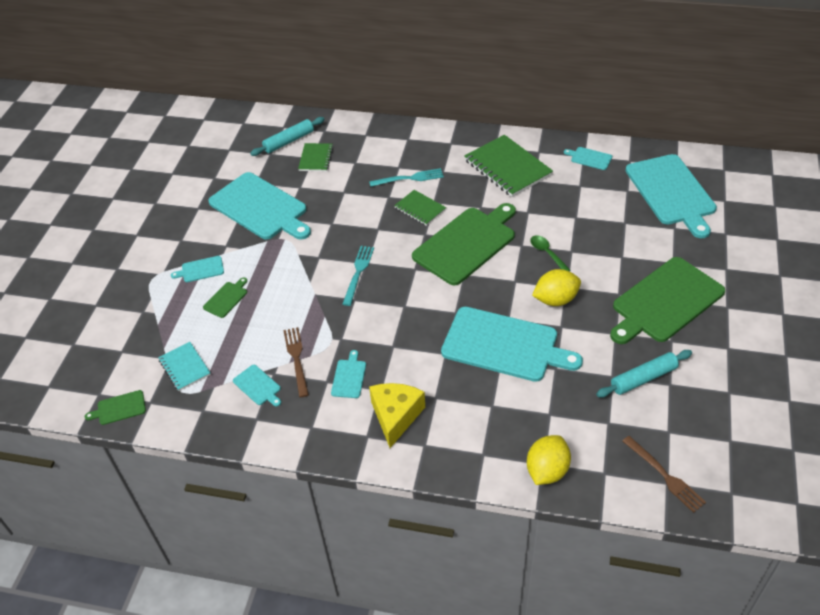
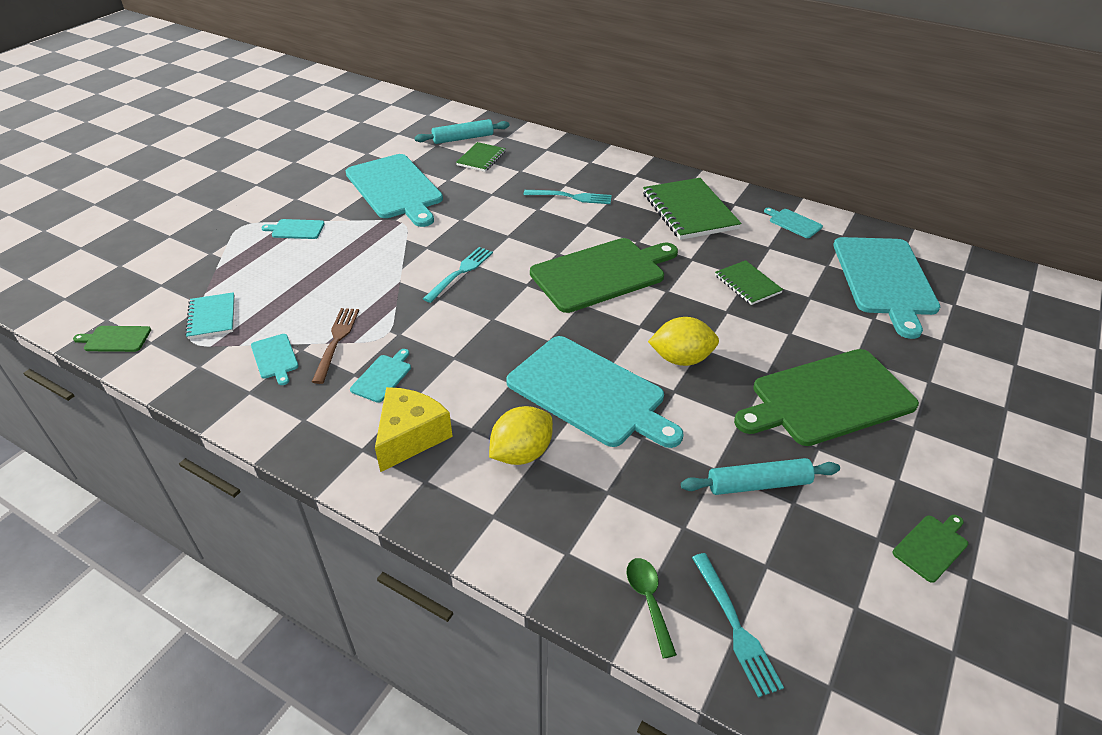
camera: 15 degrees right, 5 degrees down
(226, 298) = (303, 262): green cutting board -> green cutting board (932, 546)
(420, 209) = (566, 228): green notebook -> green notebook (747, 284)
(547, 253) = (694, 306): green spoon -> green spoon (648, 601)
(547, 470) = (567, 564): yellow lemon -> yellow lemon (521, 453)
(665, 476) = (736, 627): brown fork -> turquoise fork

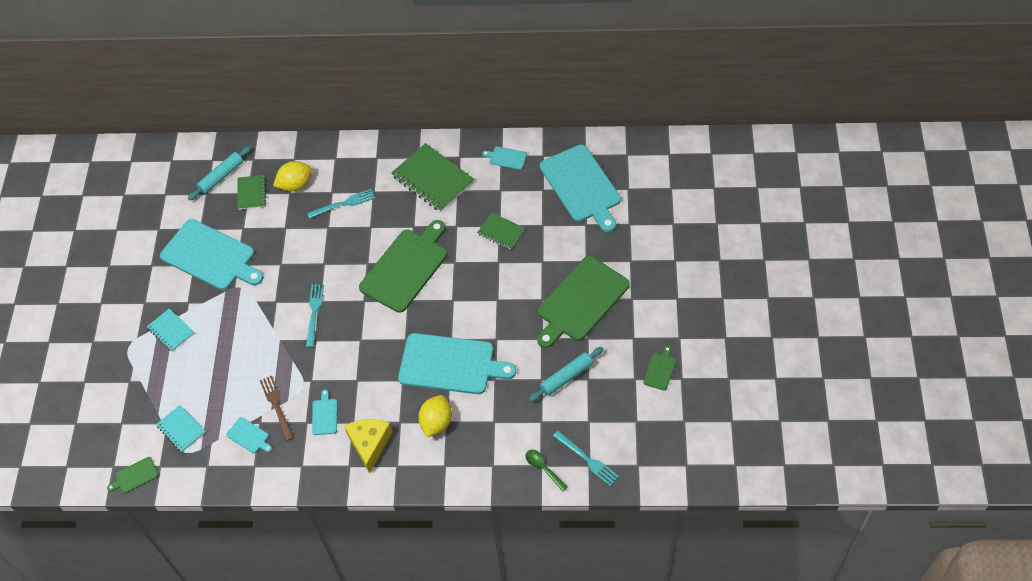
camera: 25 degrees left, 15 degrees up
(296, 229) = (171, 331): turquoise cutting board -> turquoise notebook
(681, 359) = (489, 313): yellow lemon -> yellow lemon (295, 185)

